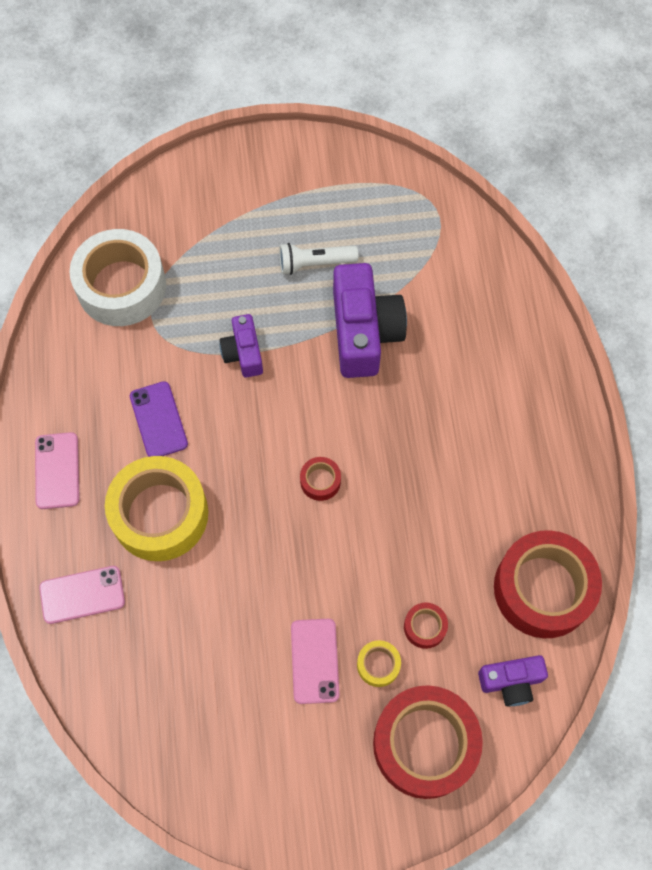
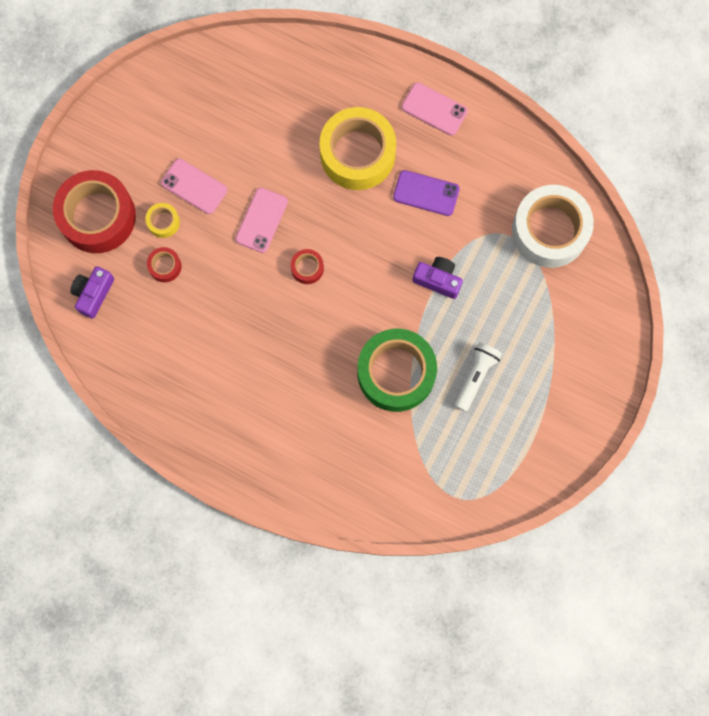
camera: 125 degrees right, 10 degrees up
(82, 595) = (337, 77): pink phone -> pink phone (261, 220)
(364, 332) = (396, 373): purple camera -> green tape
(543, 589) = (133, 357): red tape -> none

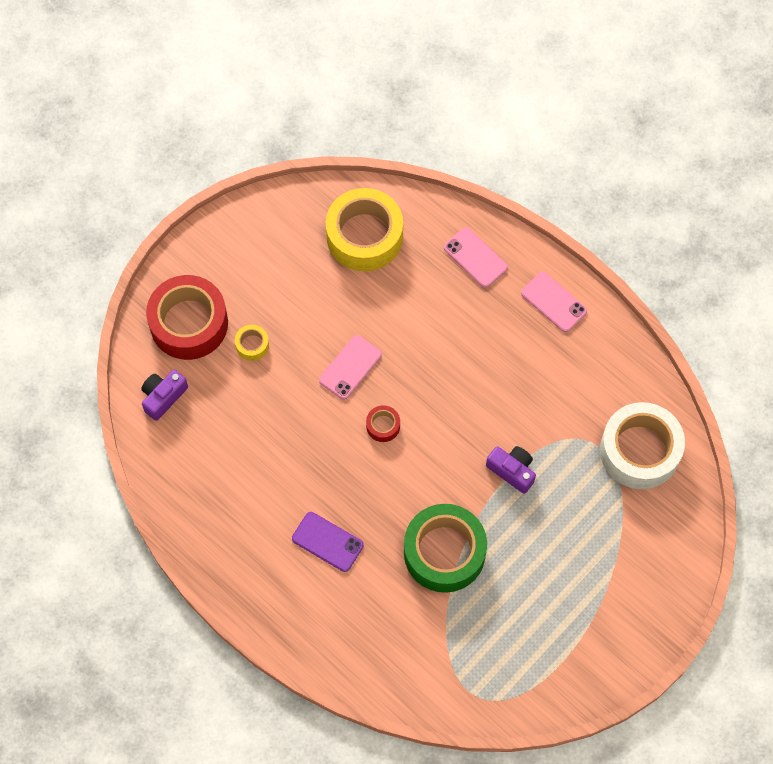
camera: 15 degrees right, 10 degrees down
(165, 266) = (241, 388): red tape -> none
(194, 186) = (292, 318): pink phone -> pink phone (475, 258)
(357, 154) = (464, 327): yellow tape -> yellow tape (364, 236)
(426, 193) = (523, 382): purple phone -> purple phone (327, 542)
(476, 376) = (525, 577): white flashlight -> none

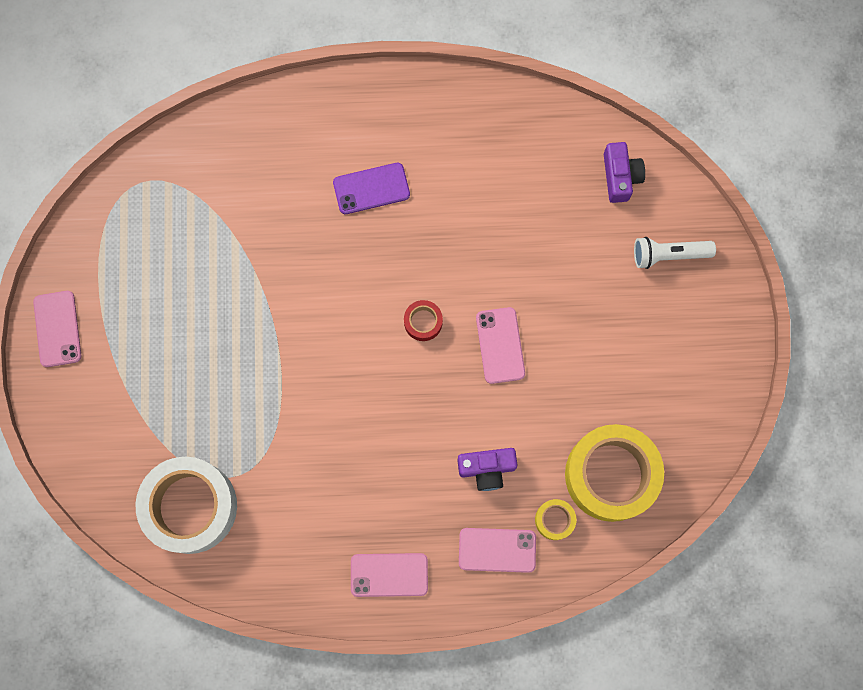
camera: 135 degrees right, 10 degrees up
(189, 323) = (668, 254): red tape -> white flashlight
(252, 345) = (598, 286): yellow tape -> yellow tape (554, 520)
(444, 552) = (272, 267): green tape -> none
(512, 471) = (281, 386): purple camera -> purple camera (487, 469)
(626, 646) = (57, 329): none -> pink phone

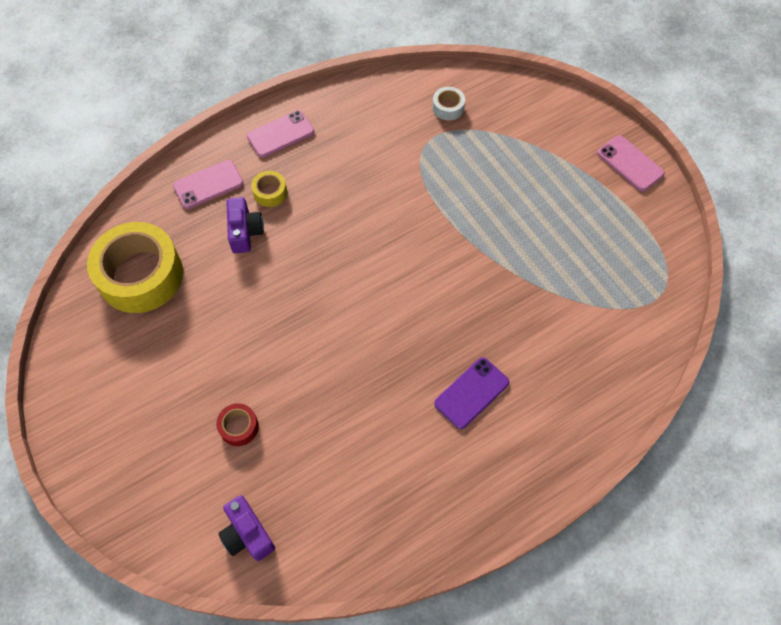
camera: 150 degrees right, 15 degrees down
(190, 506) = (448, 107): white tape -> white tape, size x0.43
(423, 322) = (358, 309): red tape -> red tape (239, 427)
(487, 469) = (245, 231): purple camera -> purple camera turned 120 degrees clockwise
(500, 345) = (283, 324): pink phone -> none
(554, 520) = (173, 224): yellow tape -> yellow tape (270, 192)
(668, 254) = (166, 482): white flashlight -> none

